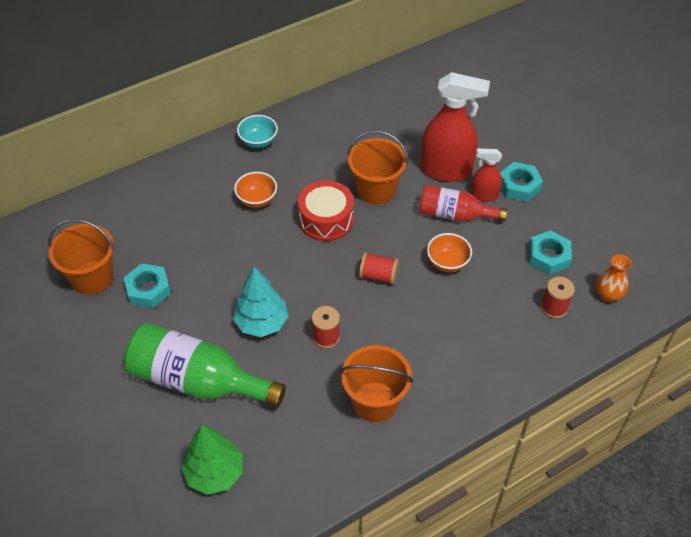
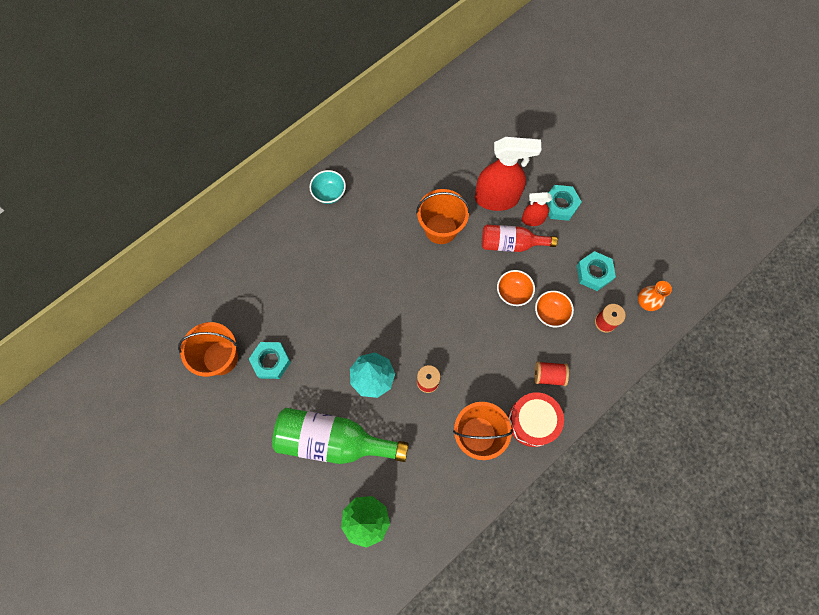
camera: 10 degrees left, 20 degrees up
(257, 200) = (341, 255): orange bowl -> orange bowl (550, 313)
(326, 220) = (404, 266): red drum -> red drum (532, 421)
(378, 276) = (459, 315): red spool -> red spool (548, 375)

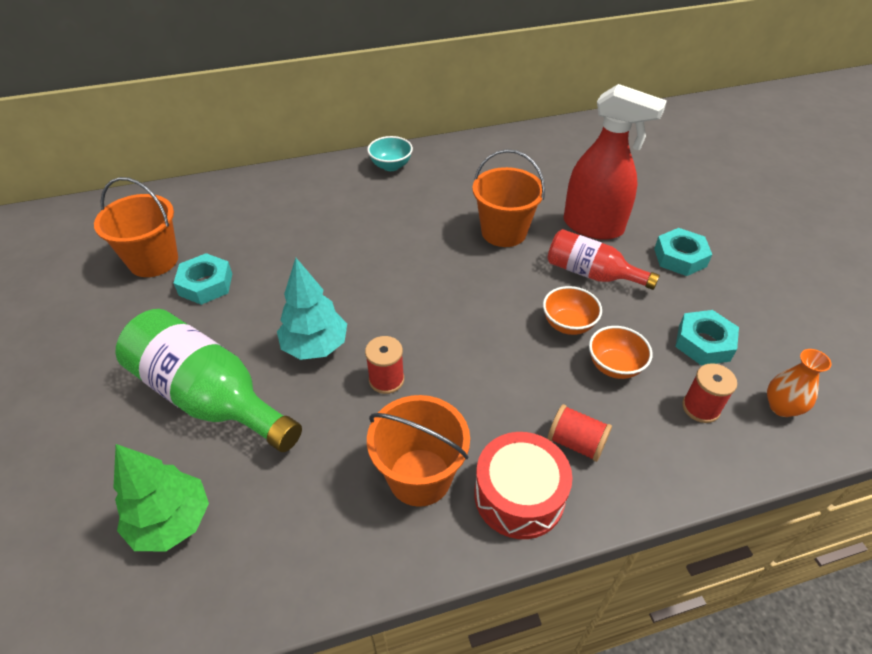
camera: 25 degrees right, 25 degrees down
(532, 219) = (633, 260): red spray bottle -> none

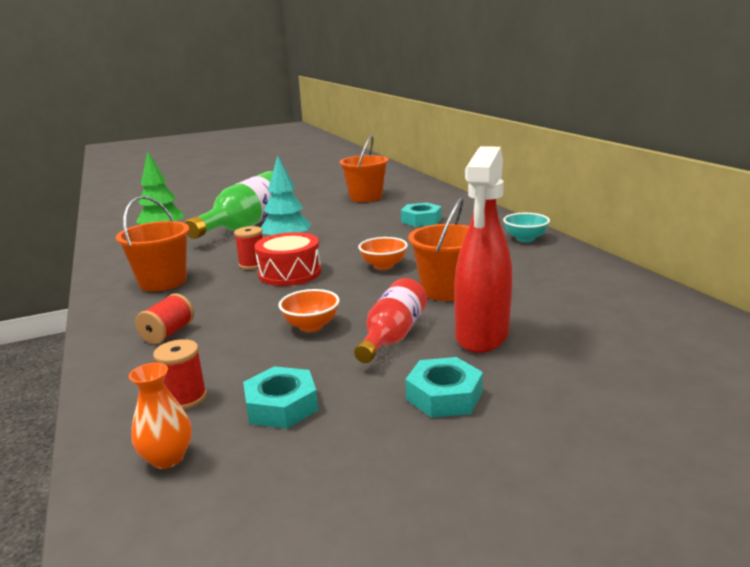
camera: 85 degrees right, 25 degrees down
(206, 284) = (345, 211): turquoise nut -> turquoise nut (421, 220)
(519, 495) = (130, 314): red drum -> red drum (290, 273)
(614, 366) = (252, 350): orange bowl -> orange bowl (383, 266)

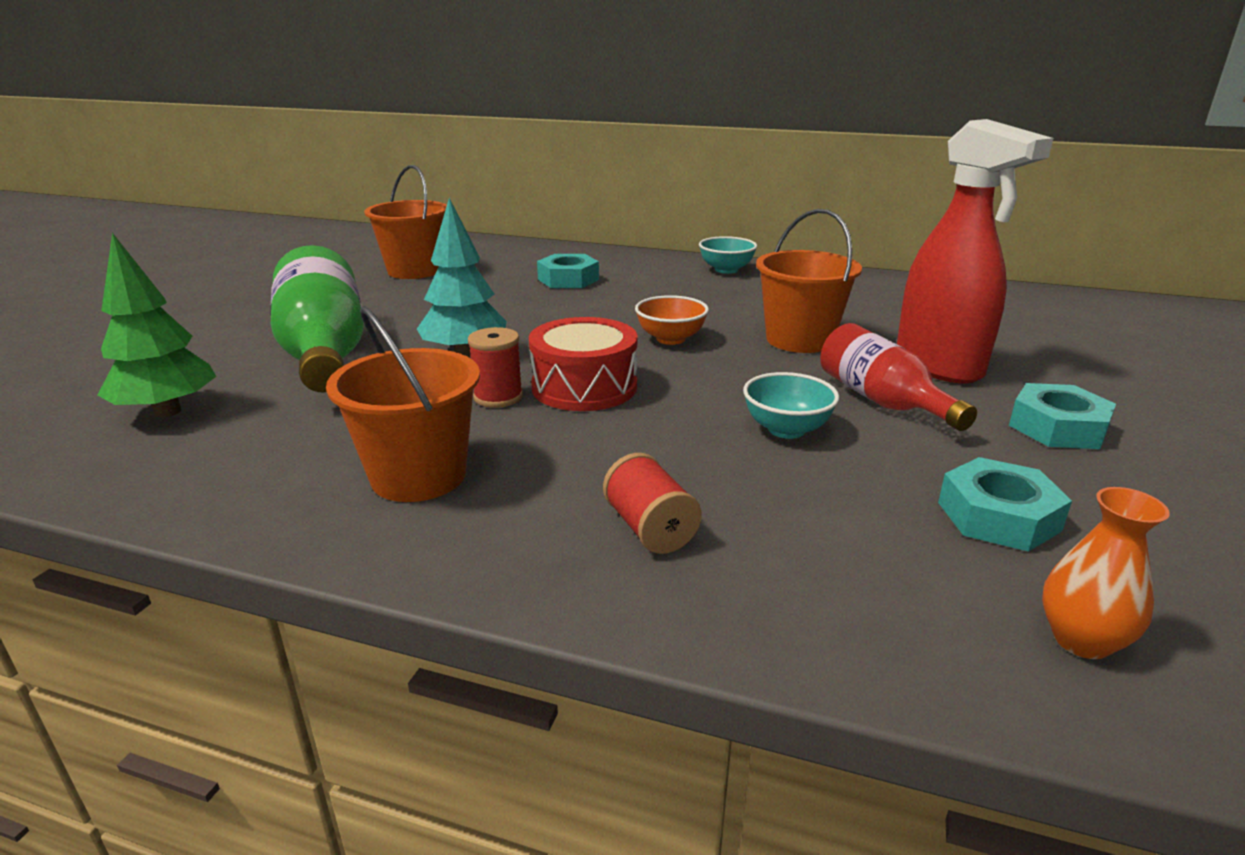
camera: 50 degrees left, 5 degrees up
(185, 398) = (905, 576): red spool -> none
(311, 326) = (786, 429): orange bowl -> turquoise bowl

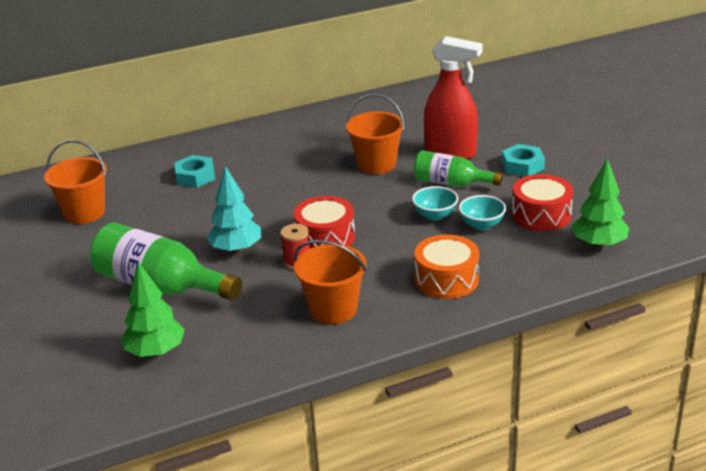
camera: 40 degrees left, 5 degrees up
(650, 528) = (446, 279): red spool -> orange drum
(670, 339) = (318, 192): orange bowl -> none
(726, 270) = (271, 130): turquoise bowl -> turquoise bowl (481, 225)
(881, 400) = (451, 183): red bottle -> green bottle
(998, 516) = (541, 215): turquoise nut -> red drum
(1081, 640) = (598, 244): orange vase -> green tree

